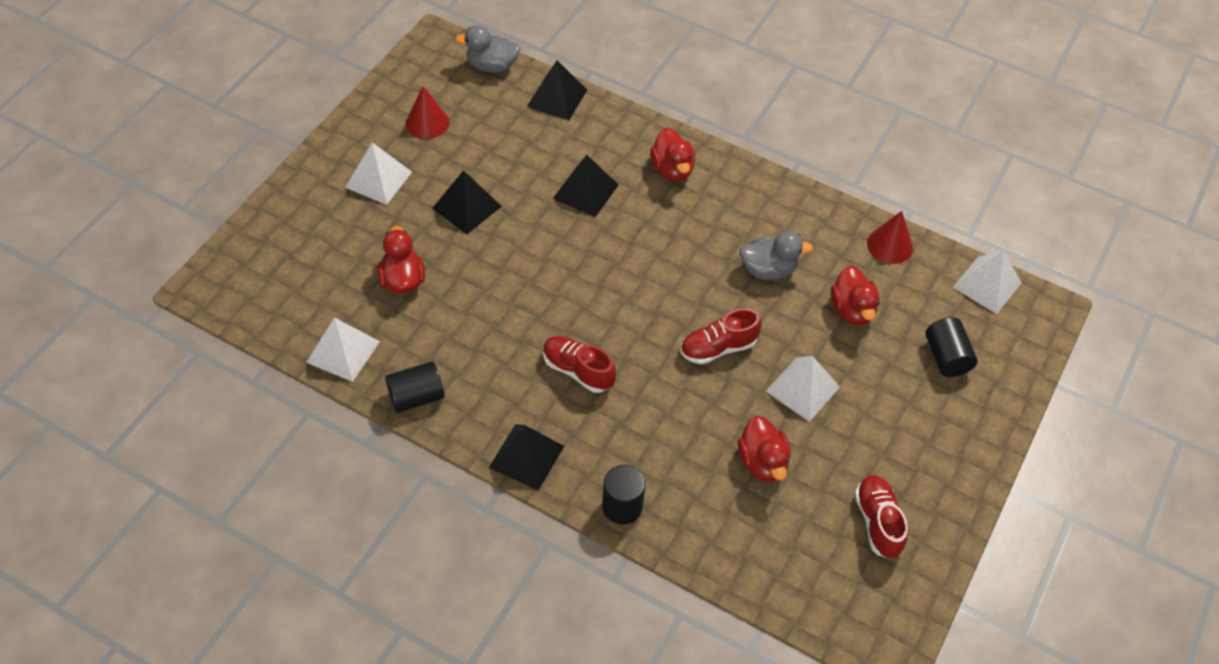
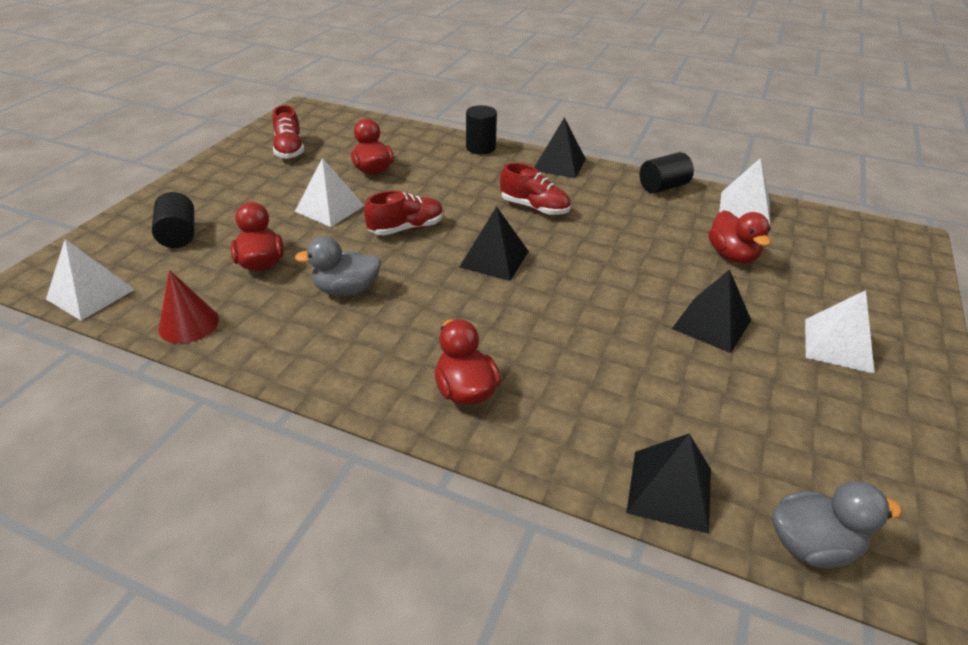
camera: 175 degrees right, 15 degrees down
(427, 122) = (838, 426): red cone -> none
(585, 191) = (576, 353): black pyramid -> black pyramid (494, 259)

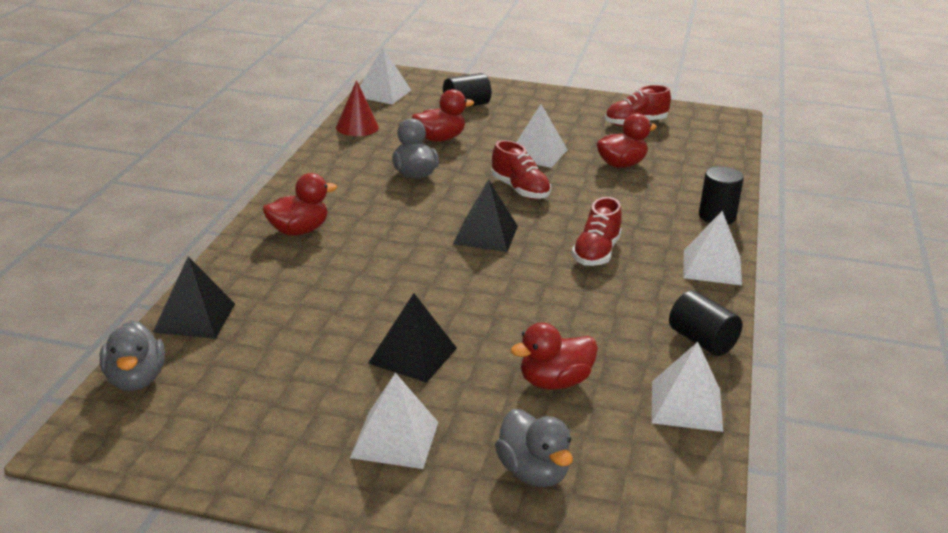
camera: 80 degrees right, 10 degrees down
(559, 164) = (712, 267): black pyramid -> white pyramid
(848, 281) = (533, 473): none -> grey duck

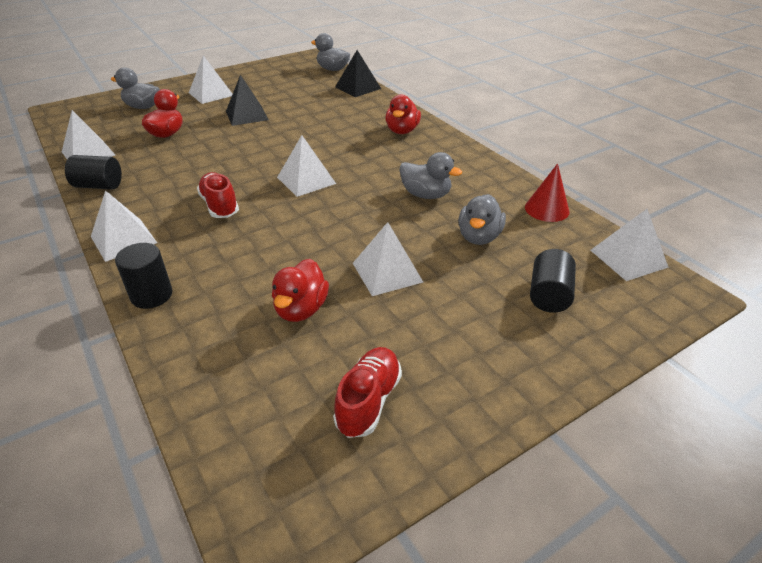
camera: 135 degrees right, 10 degrees up
(440, 139) = (479, 237): red duck -> grey duck
(485, 235) = (306, 180): black pyramid -> white pyramid
(520, 190) = (339, 225): red shoe -> none

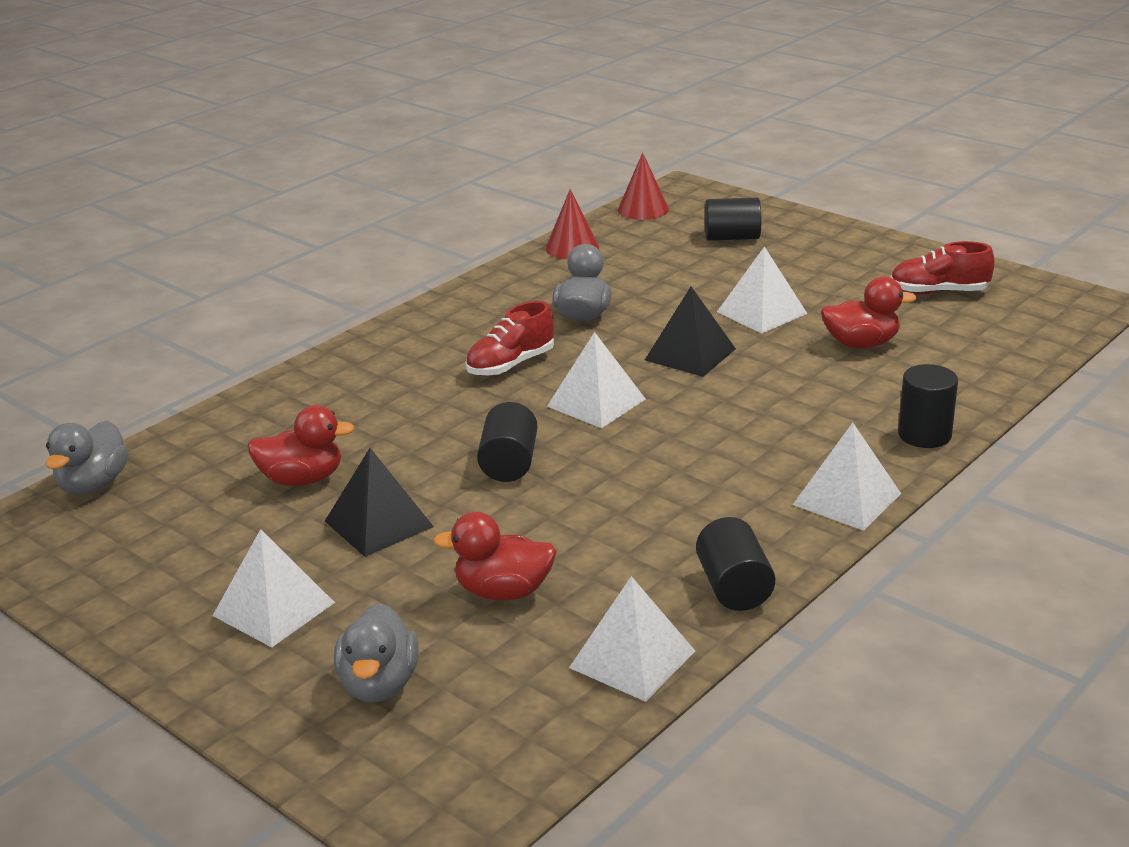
camera: 105 degrees left, 10 degrees down
(220, 206) = (710, 451): red shoe -> red shoe (510, 365)
(266, 148) = (509, 464): none -> black cylinder
(358, 88) = (203, 433): black pyramid -> black pyramid (690, 354)
(402, 131) = (392, 359): red duck -> red duck (302, 479)
(479, 237) = (657, 276): grey duck -> none
(628, 258) = (643, 209): white pyramid -> red cone

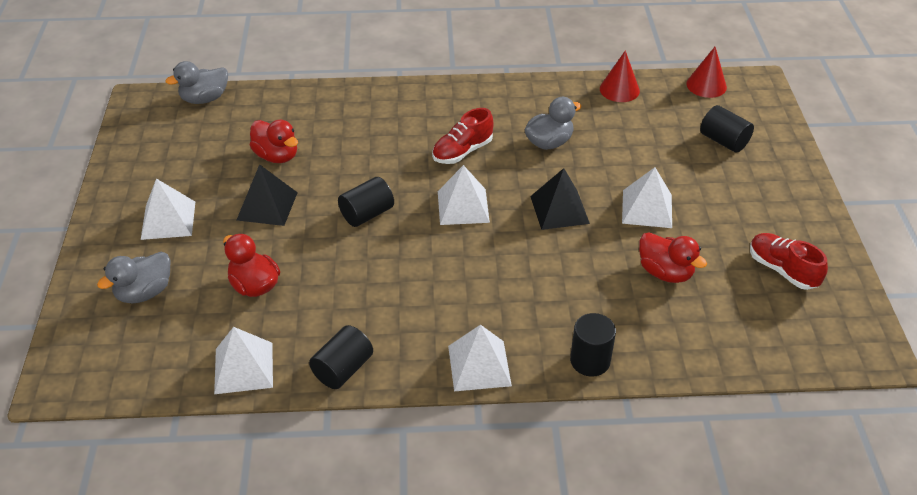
camera: 45 degrees right, 15 degrees up
(510, 365) = (462, 151): red shoe -> red shoe turned 45 degrees counterclockwise

